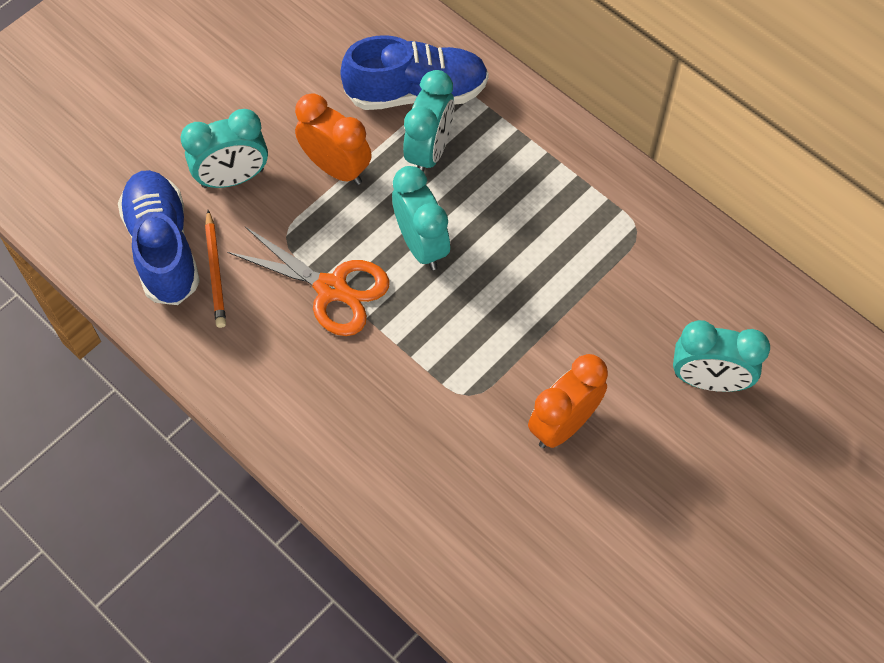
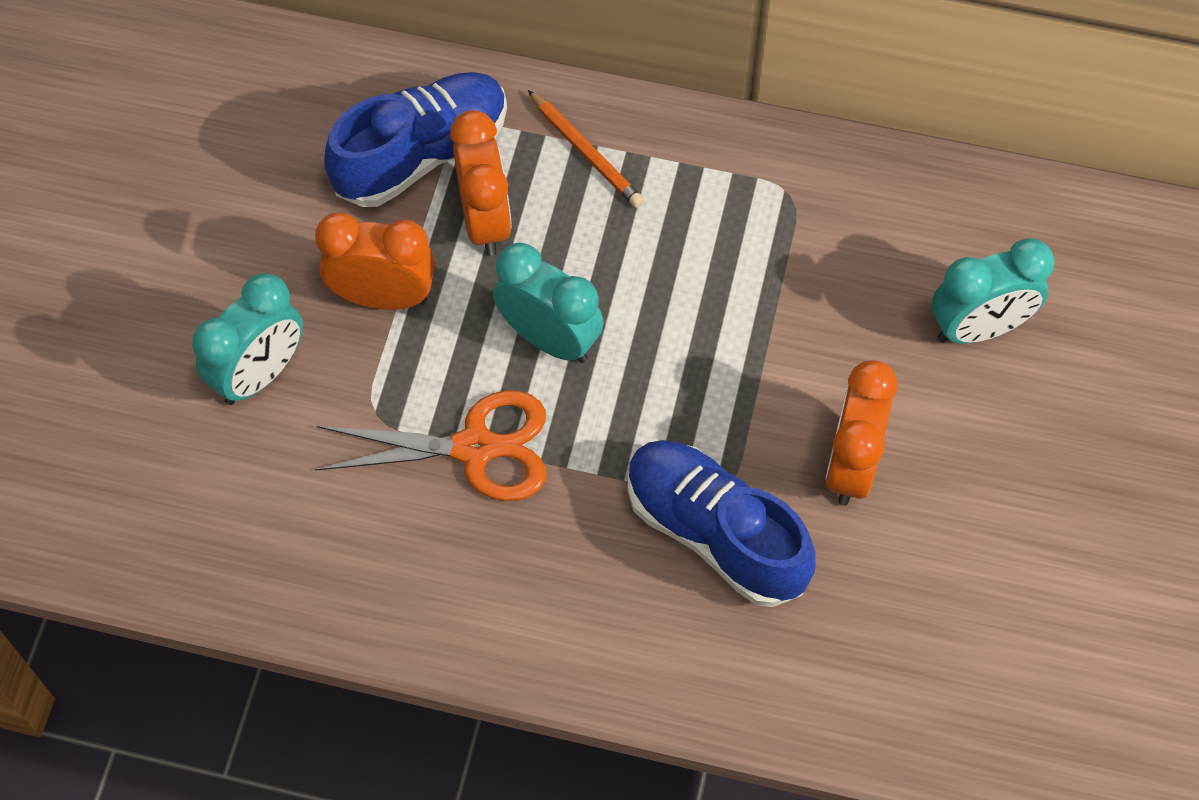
camera: 30 degrees left, 0 degrees up
(163, 248) = (228, 506): blue shoe -> blue shoe (715, 533)
(215, 272) = (315, 502): orange pencil -> orange pencil (586, 153)
(429, 152) = (485, 220): turquoise clock -> orange clock

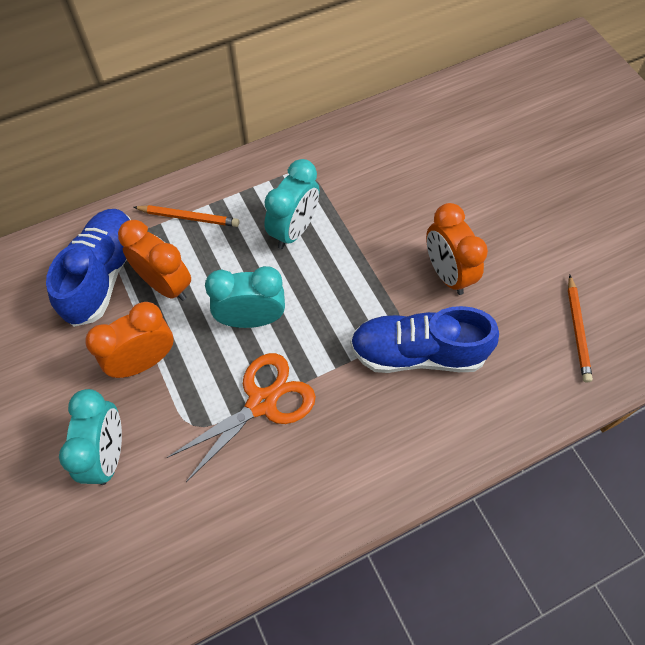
camera: 40 degrees left, 0 degrees up
(953, 666) = (577, 330): none -> orange pencil
(978, 328) = (441, 173): turquoise clock -> turquoise clock (294, 230)

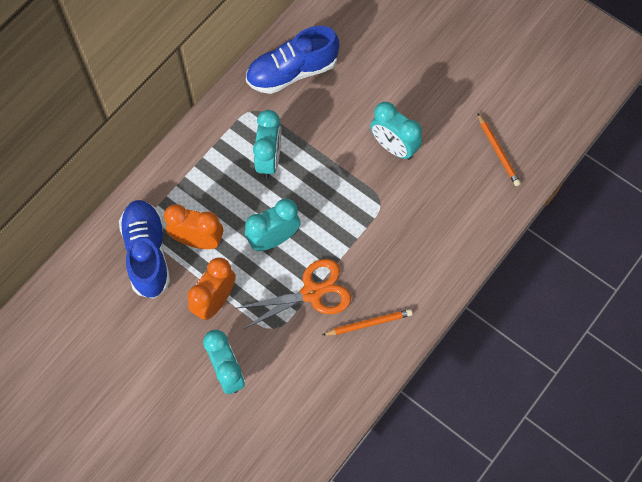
camera: 25 degrees left, 5 degrees up
(189, 218) = (186, 183): orange pencil -> orange pencil (369, 323)
(262, 402) = (312, 292): orange scissors -> orange scissors turned 45 degrees clockwise
(417, 353) = (399, 213): blue shoe -> blue shoe (292, 72)
(447, 273) = (394, 147): orange clock -> turquoise clock

